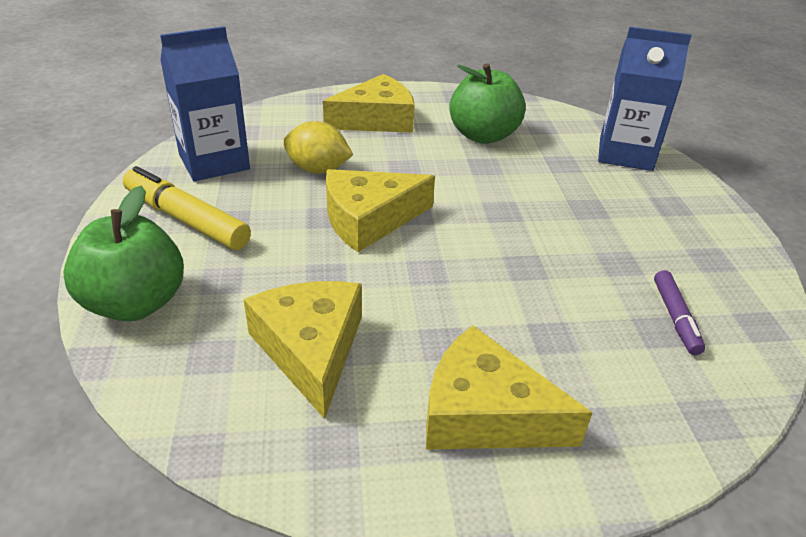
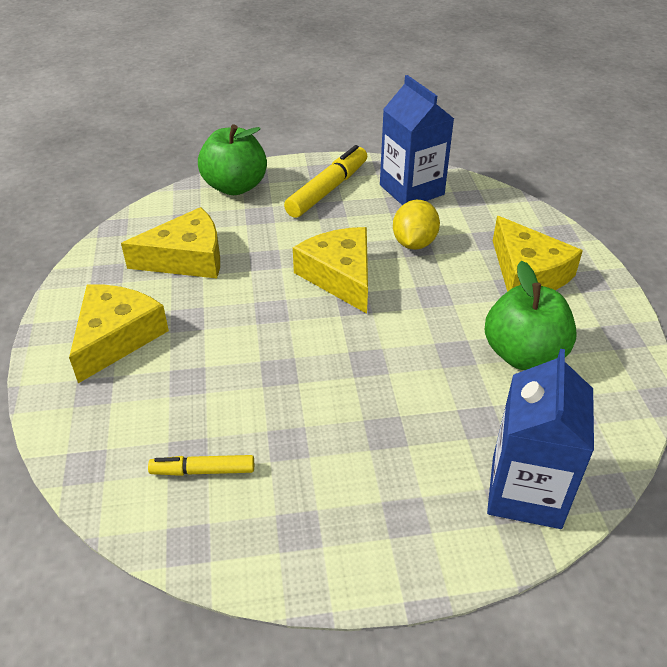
camera: 90 degrees right, 5 degrees up
(675, 318) = (203, 471): purple marker -> yellow marker

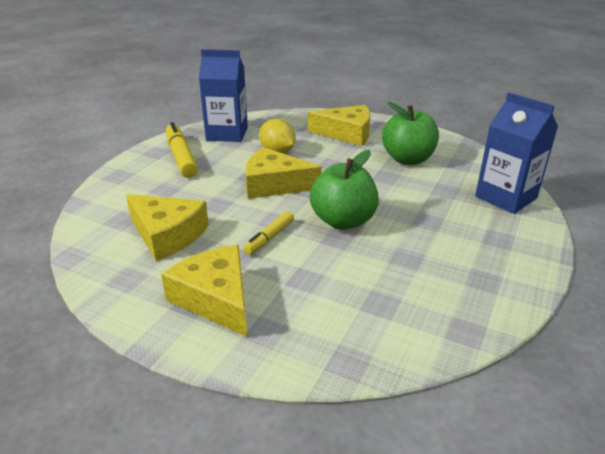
camera: 55 degrees left, 10 degrees down
(186, 258) = (167, 234): yellow cheese -> yellow cheese turned 105 degrees clockwise
(203, 471) = (403, 302): yellow marker -> yellow marker (269, 237)
(235, 186) = (116, 187): green apple -> green apple (343, 221)

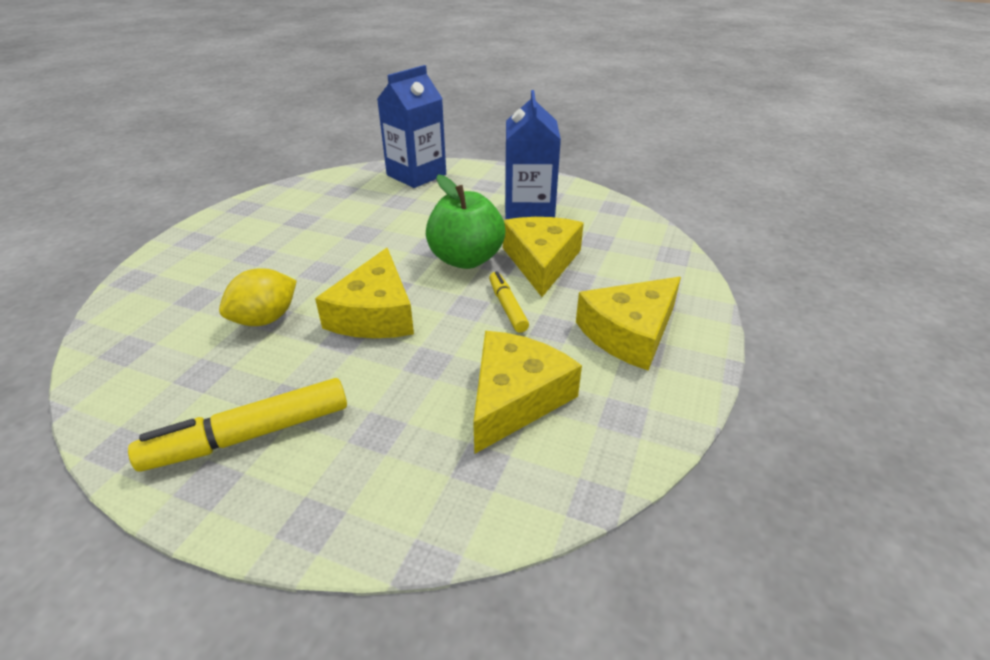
camera: 95 degrees left, 5 degrees up
(227, 134) = (161, 387): blue carton -> blue carton (529, 212)
(269, 237) = (507, 307): yellow marker -> yellow marker turned 135 degrees counterclockwise
(347, 134) = (224, 259): yellow cheese -> yellow cheese (541, 262)
(408, 159) = (322, 218): green apple -> none

